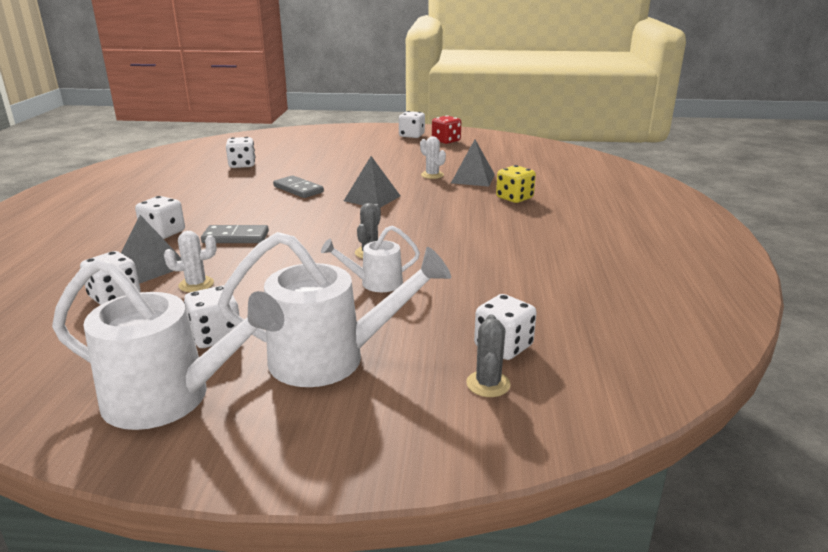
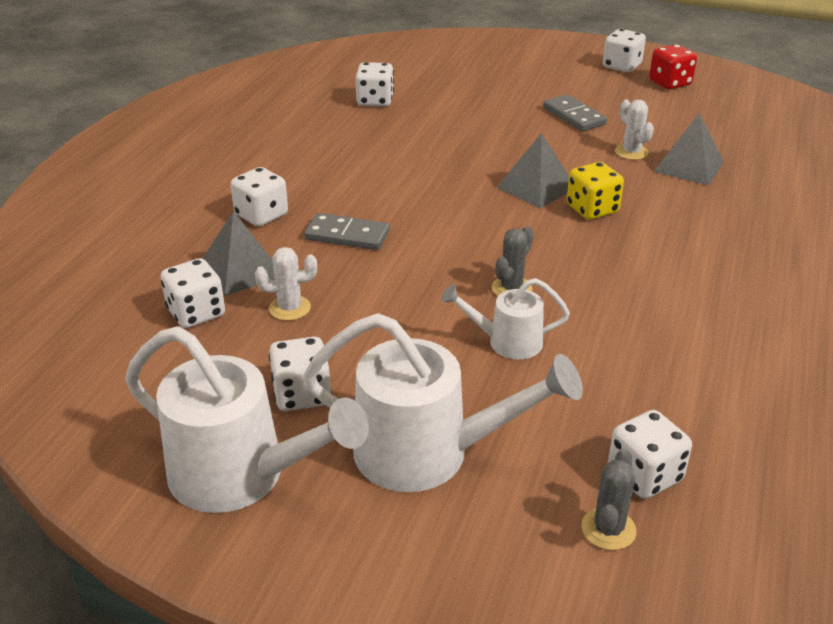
camera: 15 degrees right, 10 degrees up
(298, 189) = (440, 157): grey domino -> grey domino (574, 116)
(514, 198) = (739, 214): yellow dice -> yellow dice (592, 209)

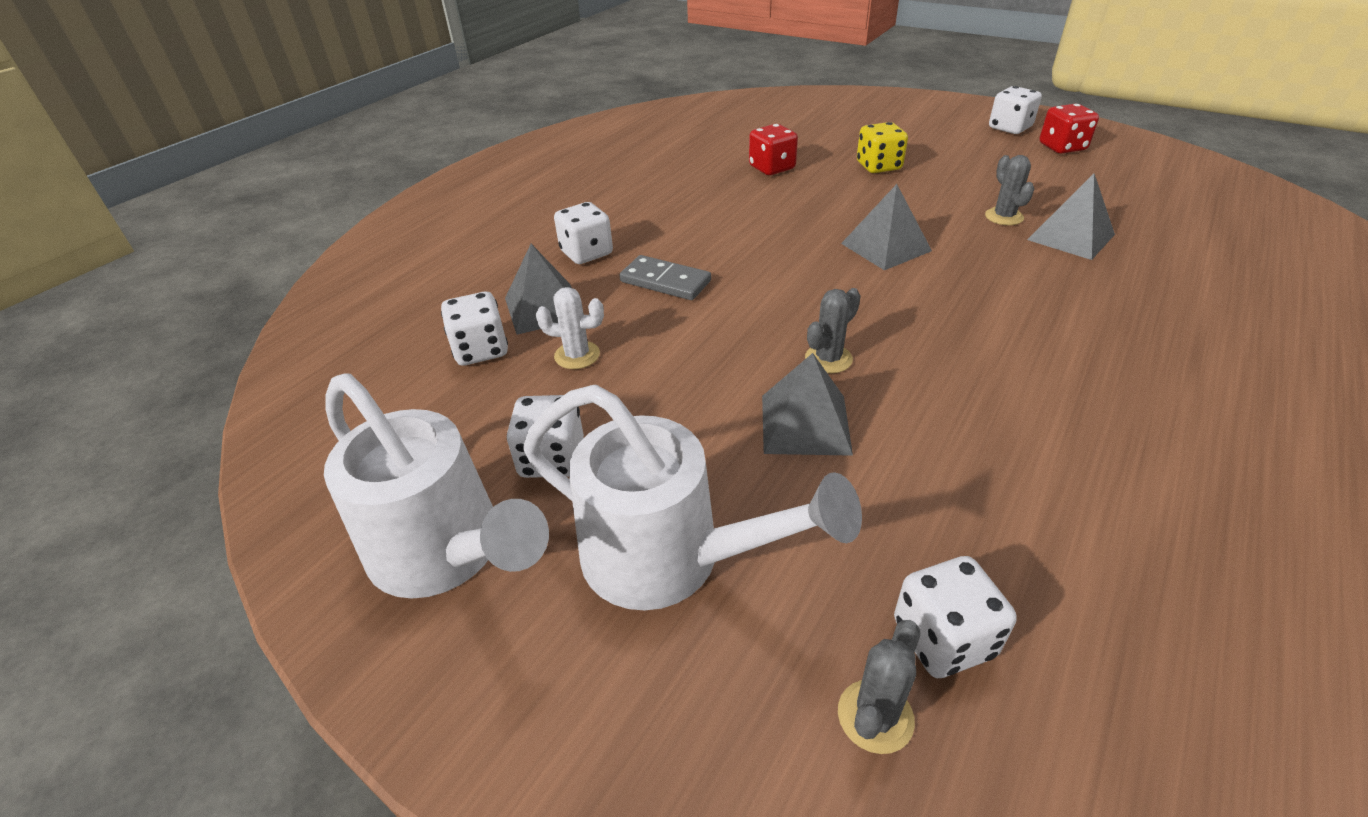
camera: 15 degrees right, 5 degrees up
(375, 101) = (739, 149): white dice -> none
(413, 118) = (772, 168): none -> red dice
(506, 342) = (805, 424): white watering can -> grey pyramid
(574, 116) = (945, 175): grey domino -> none
(592, 209) = (945, 276): yellow dice -> yellow dice (878, 166)
(631, 152) = (1004, 217): white cactus -> grey cactus

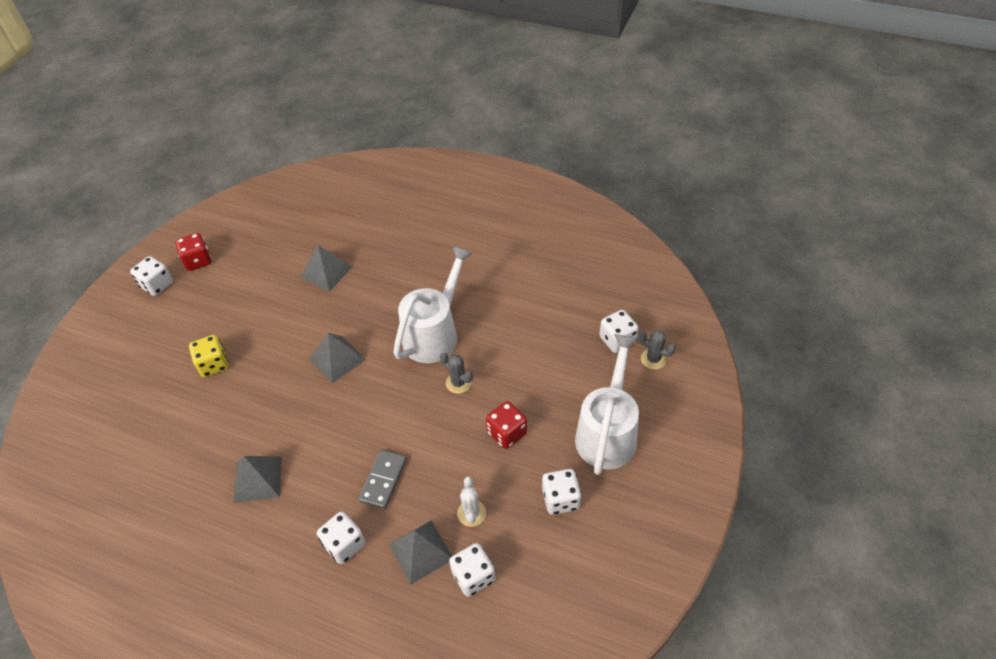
camera: 100 degrees left, 10 degrees up
(447, 553) = (631, 526): white watering can -> white watering can (435, 333)
(772, 168) = (206, 435): red dice -> red dice (507, 433)
(805, 424) = (512, 389): grey pyramid -> grey pyramid (258, 479)
(1004, 217) = (299, 299): grey cactus -> none

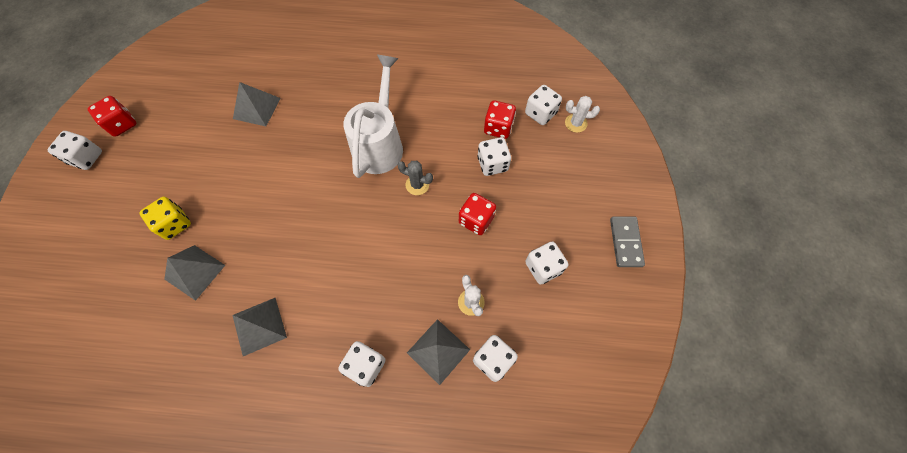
camera: 20 degrees left, 15 degrees up
(337, 359) = (296, 189): grey pyramid -> grey pyramid (195, 272)
(383, 480) = (380, 294): grey domino -> grey domino (625, 242)
(545, 380) = (492, 164): none -> white dice
(565, 345) = (498, 128): none -> red dice
(608, 431) = (561, 196): white watering can -> none
(653, 359) = (576, 123): grey cactus -> white cactus

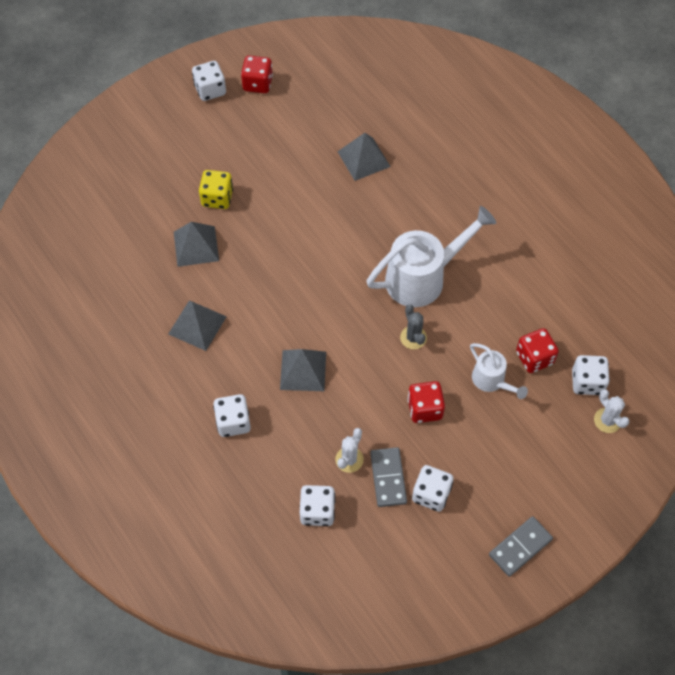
camera: 50 degrees right, 5 degrees down
(438, 351) = (289, 465): grey pyramid -> grey pyramid (303, 370)
(492, 164) = (492, 381): white dice -> white watering can
(507, 287) = (388, 478): none -> grey domino

